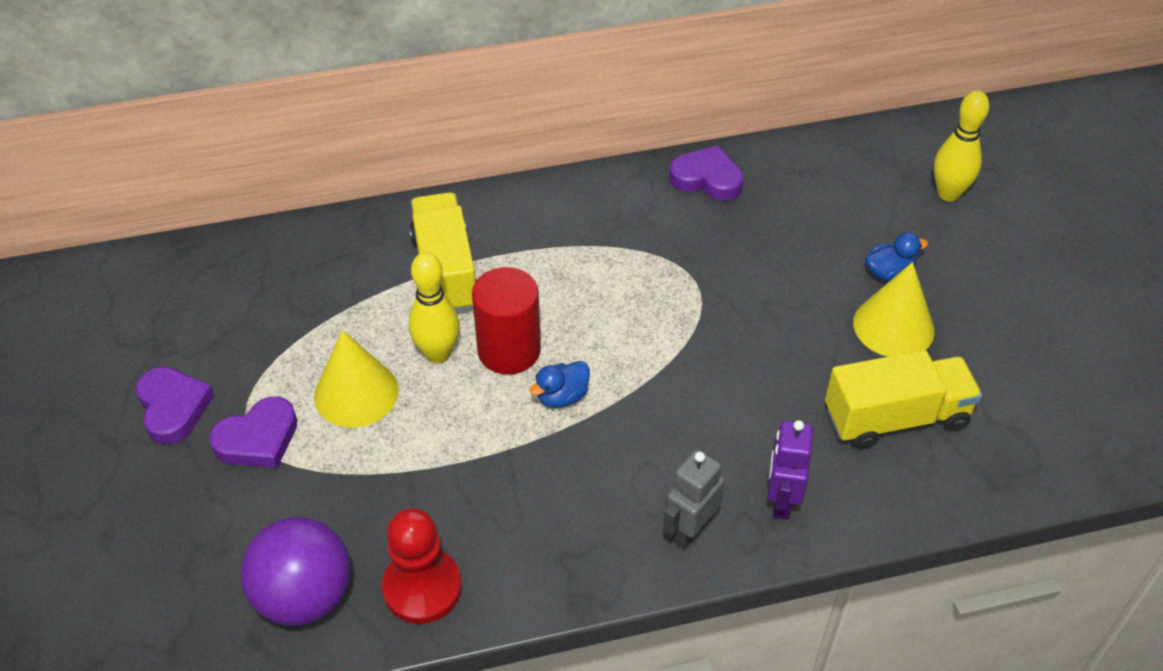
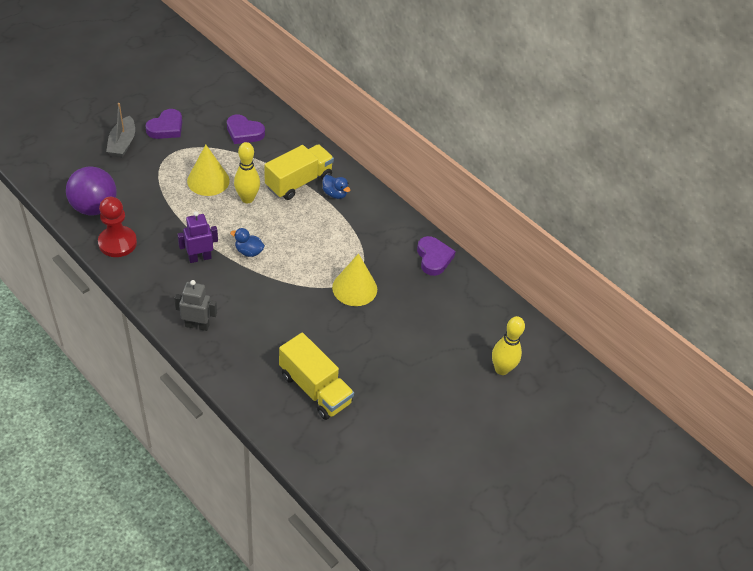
camera: 55 degrees right, 0 degrees up
(162, 492) = (122, 143): none -> grey boat
(258, 439) = (165, 160): purple heart -> purple heart (244, 132)
(509, 350) = (265, 222): red cylinder -> none
(781, 500) = (234, 355): purple robot -> purple robot (200, 258)
(888, 273) = (418, 357): blue duck -> blue duck (335, 194)
(893, 326) = (379, 370): yellow cone -> yellow cone (354, 288)

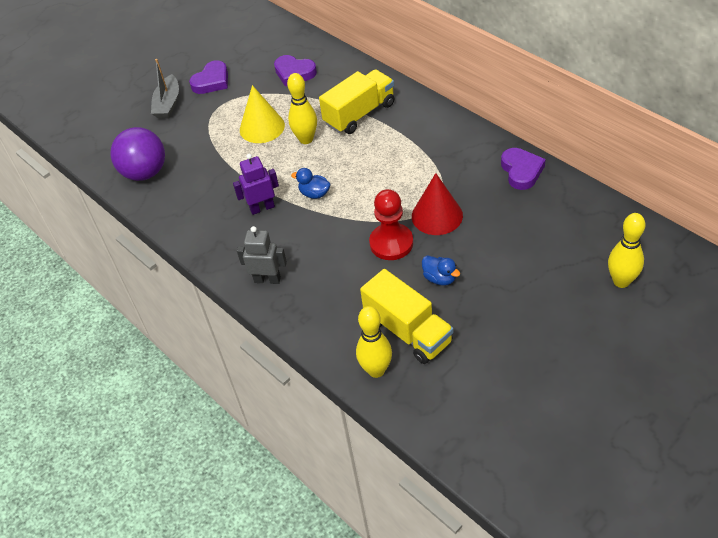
camera: 10 degrees right, 0 degrees up
(117, 243) = (172, 205): red pawn -> red pawn (391, 243)
(283, 419) = (376, 370): none -> yellow bowling pin
(335, 194) = (400, 120): blue duck -> blue duck (440, 278)
(354, 288) = (437, 215): yellow cone -> red cone

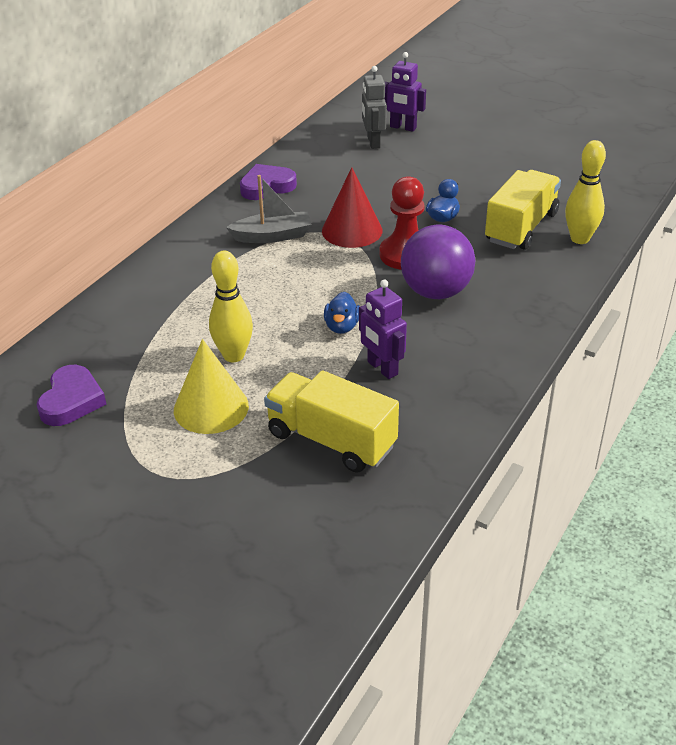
camera: 110 degrees left, 10 degrees down
(145, 173) = (343, 524): purple ball -> purple ball (436, 292)
(168, 104) = (155, 549): grey boat -> grey boat (272, 236)
(212, 81) = (88, 503): purple heart -> none
(267, 279) = (502, 336): grey robot -> grey robot (373, 142)
(359, 114) = (173, 315): yellow truck -> yellow truck (331, 440)
(621, 281) = (403, 127): yellow bowling pin -> purple robot

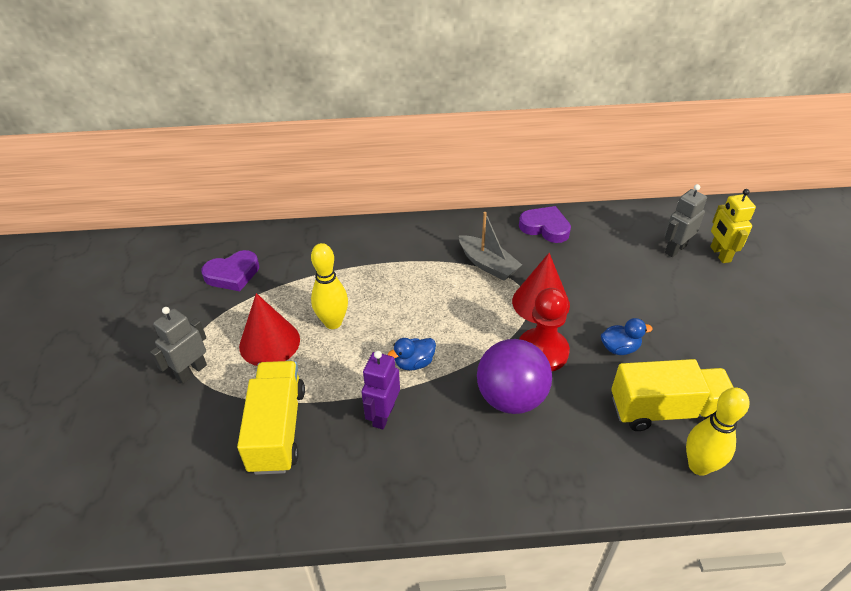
camera: 55 degrees right, 5 degrees up
(187, 478) = (191, 371): none -> grey robot
(211, 407) = (269, 342): yellow cone -> red cone
(403, 127) = (720, 254): purple robot -> yellow robot

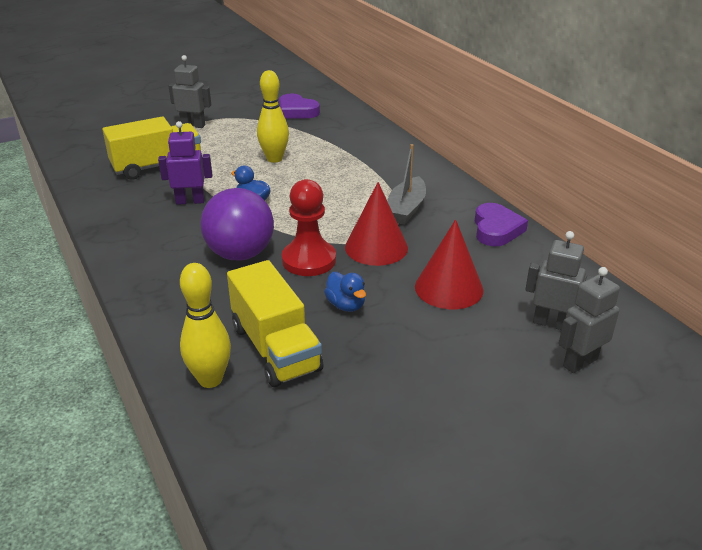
camera: 65 degrees right, 10 degrees down
(269, 342) = (237, 142): red cone -> red cone (449, 288)
(720, 254) = (580, 362): yellow robot -> grey robot

